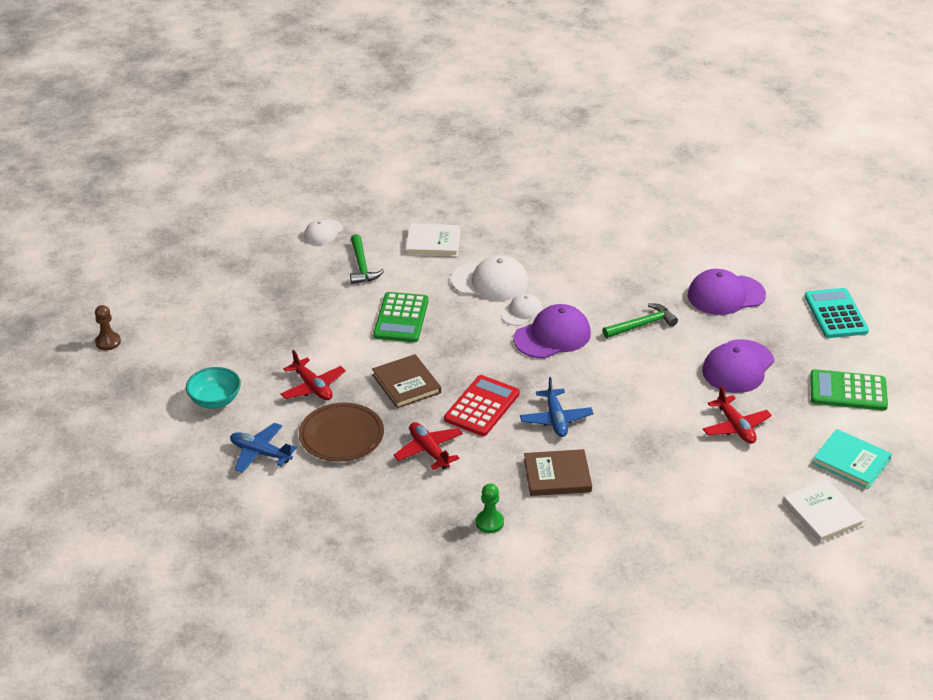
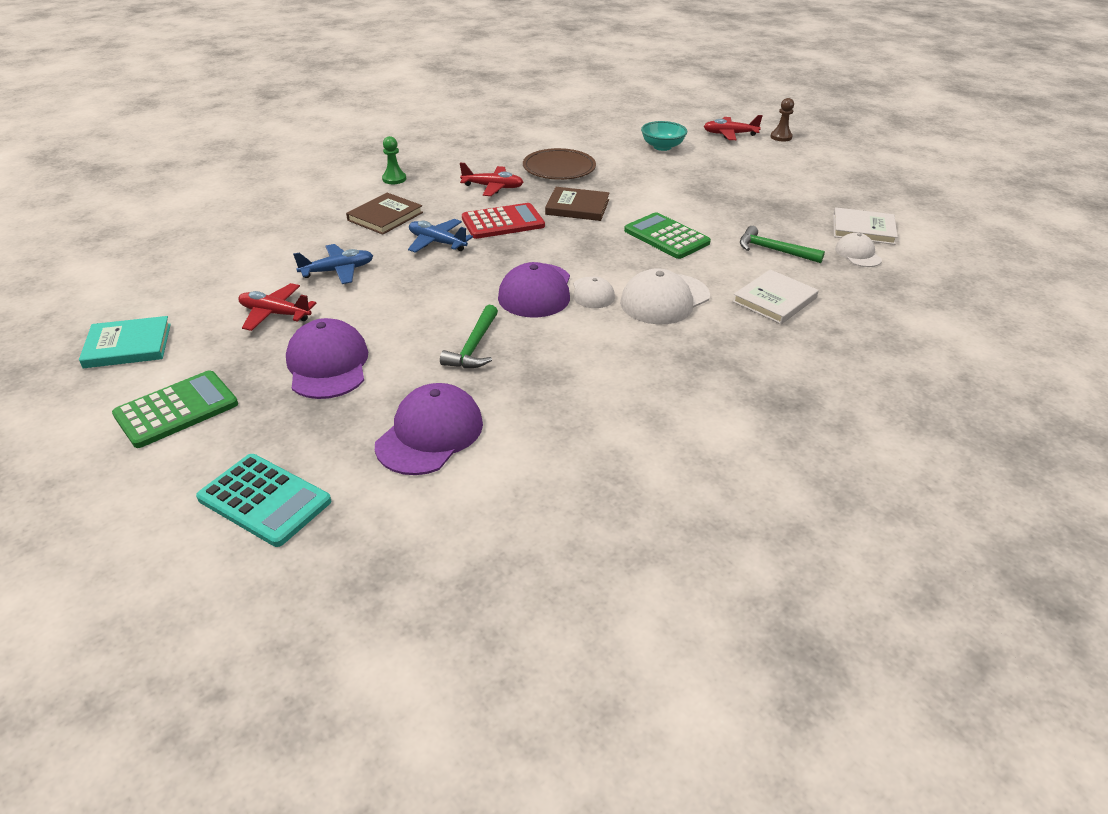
camera: 130 degrees right, 0 degrees up
(260, 453) = (584, 143): blue plane -> blue plane (338, 271)
(313, 387) = (627, 177): red plane -> red plane (729, 134)
(482, 406) = (503, 222): red calculator -> red calculator turned 90 degrees counterclockwise
(822, 514) = (132, 295): white book -> white book (863, 229)

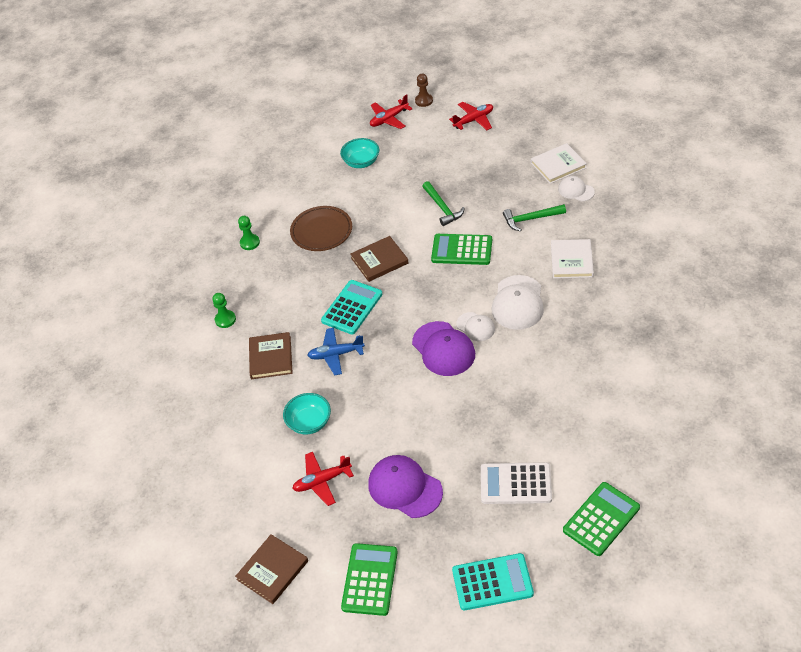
camera: 35 degrees left, 10 degrees up
(128, 346) = (272, 570): turquoise book -> brown book
(338, 271) = (309, 422): blue plane -> turquoise bowl
(430, 434) = (515, 484): purple cap -> white calculator
(466, 534) = (601, 519): none -> green calculator
(474, 346) = (463, 414): green hammer -> green hammer (442, 208)
(491, 149) = (250, 243): none -> green pawn
(493, 187) = (303, 280): red plane -> red plane (474, 120)
(503, 222) = (352, 307): red calculator -> turquoise calculator

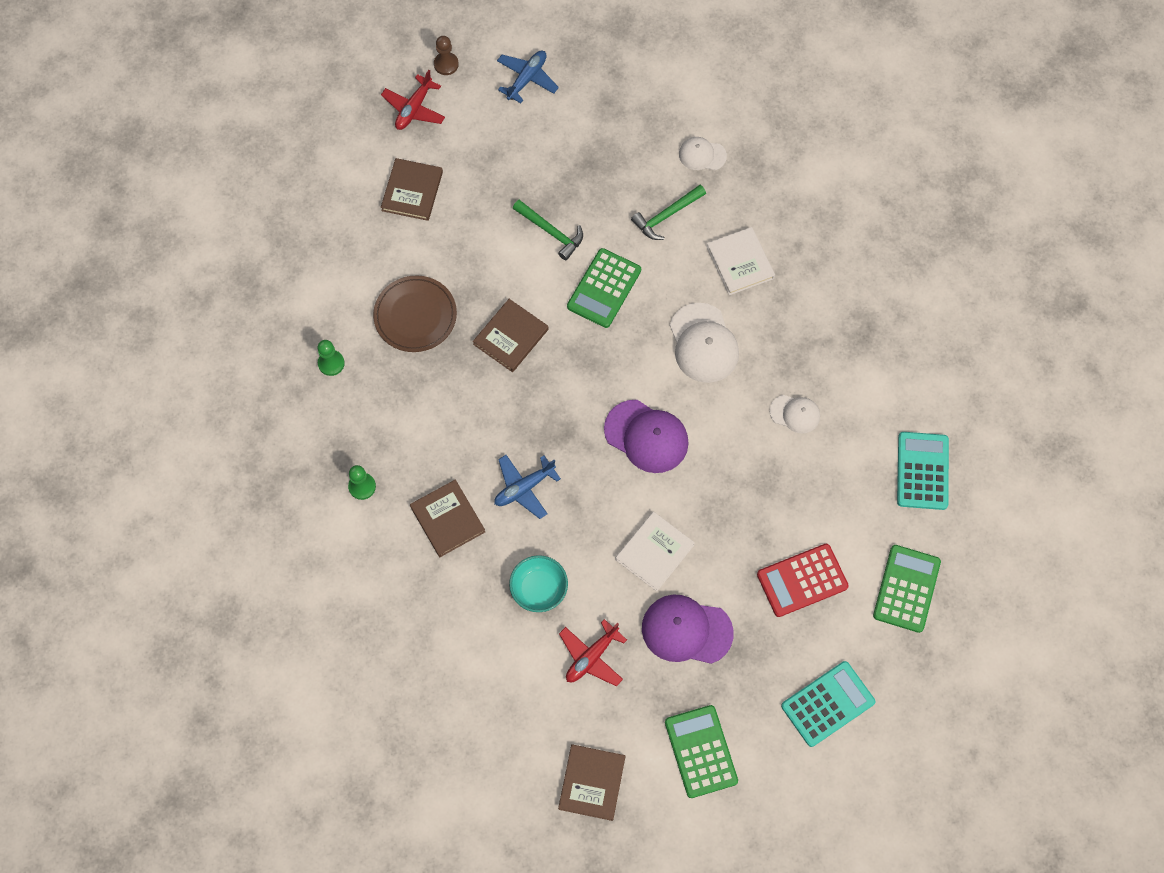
camera: 30 degrees left, 20 degrees up
(352, 307) = (511, 416): turquoise calculator -> turquoise calculator (922, 471)
(361, 162) = (412, 191): turquoise bowl -> brown book
(462, 250) = (604, 288): green calculator -> green calculator turned 45 degrees counterclockwise
(474, 120) = (527, 79): red plane -> blue plane
(475, 327) = (669, 393): white cap -> white cap (795, 414)
(515, 484) = (802, 580): white calculator -> red calculator
(558, 165) = (664, 122): white book -> white book (654, 552)

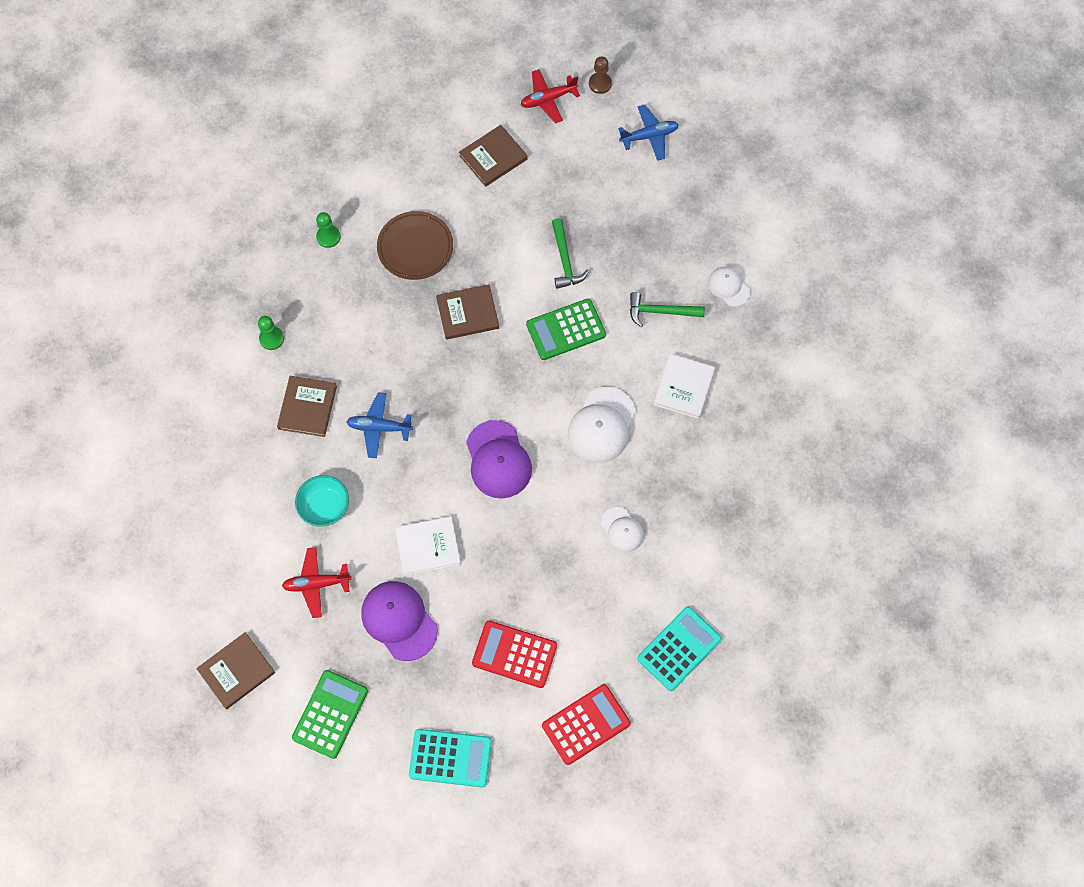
camera: 40 degrees right, 0 degrees up
(906, 589) = (586, 724): green calculator -> red calculator

